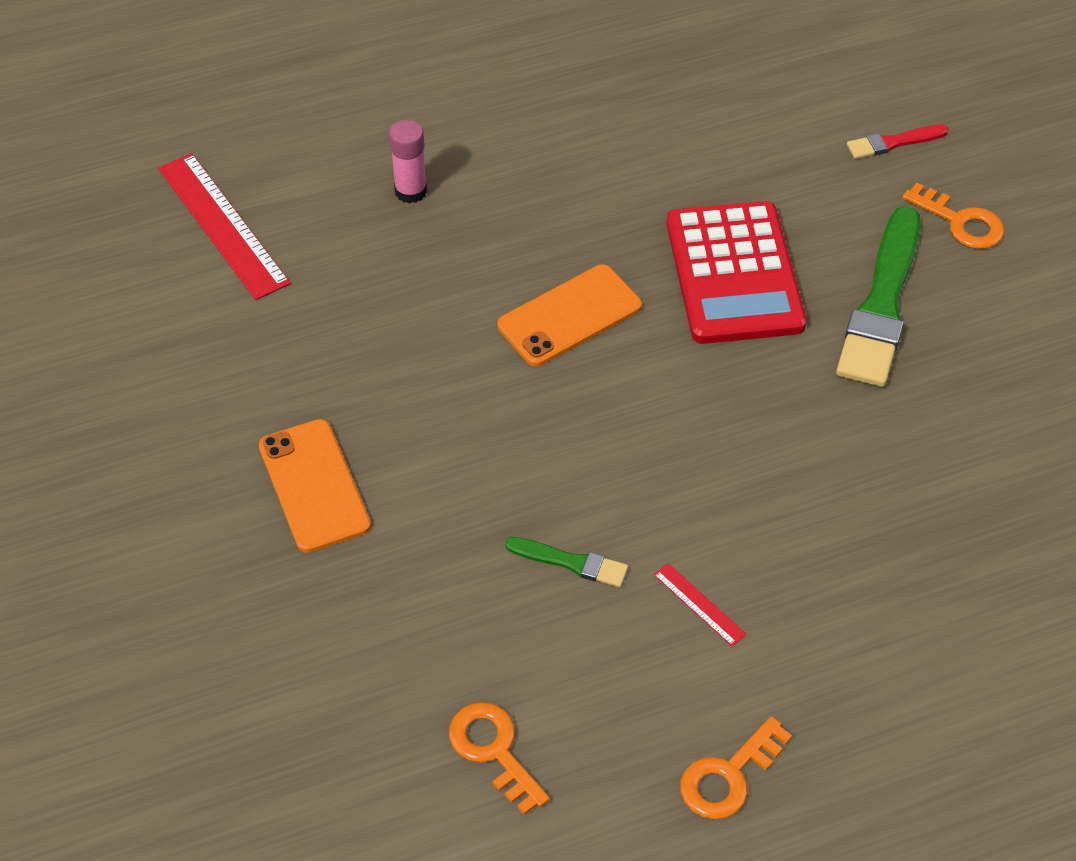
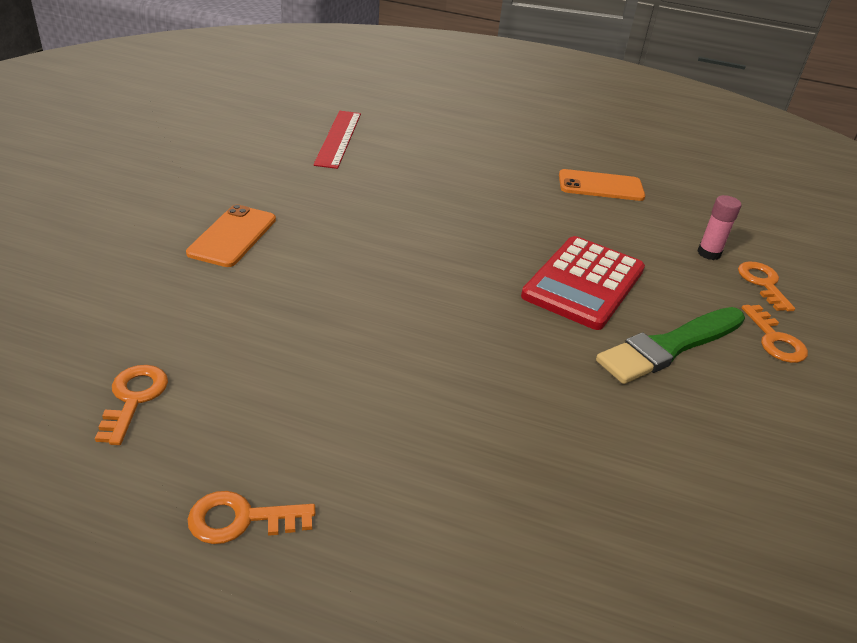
camera: 35 degrees right, 15 degrees down
(410, 191) = (443, 169): pink glue stick -> pink glue stick (709, 253)
(569, 316) = (461, 249): orange phone -> orange phone (600, 186)
(570, 562) = (310, 344): green brush -> none
(699, 604) = (355, 413): red ruler -> none
(893, 142) = (762, 283): red brush -> orange key

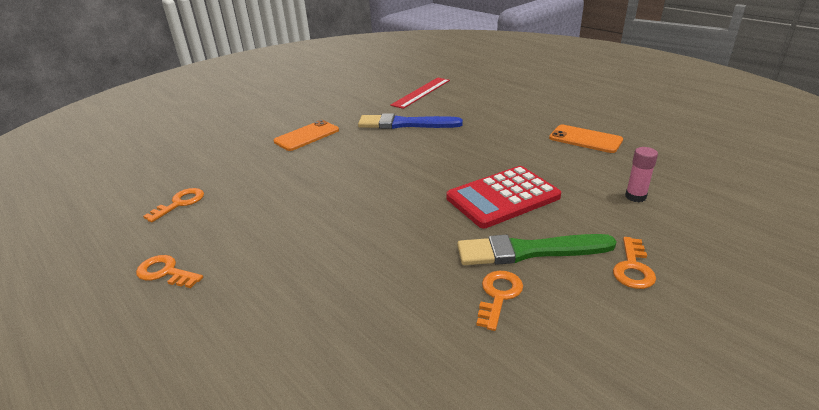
camera: 35 degrees right, 5 degrees down
(365, 194) = (405, 124): none -> blue brush
(762, 283) = (666, 226): orange key -> orange key (498, 295)

